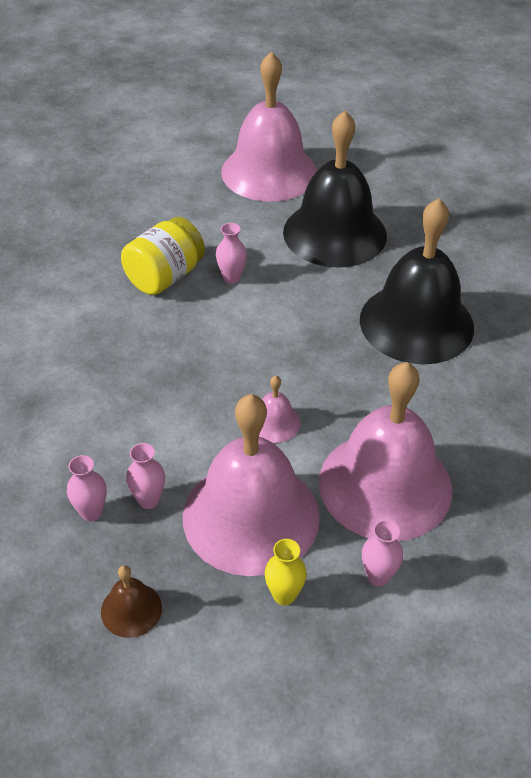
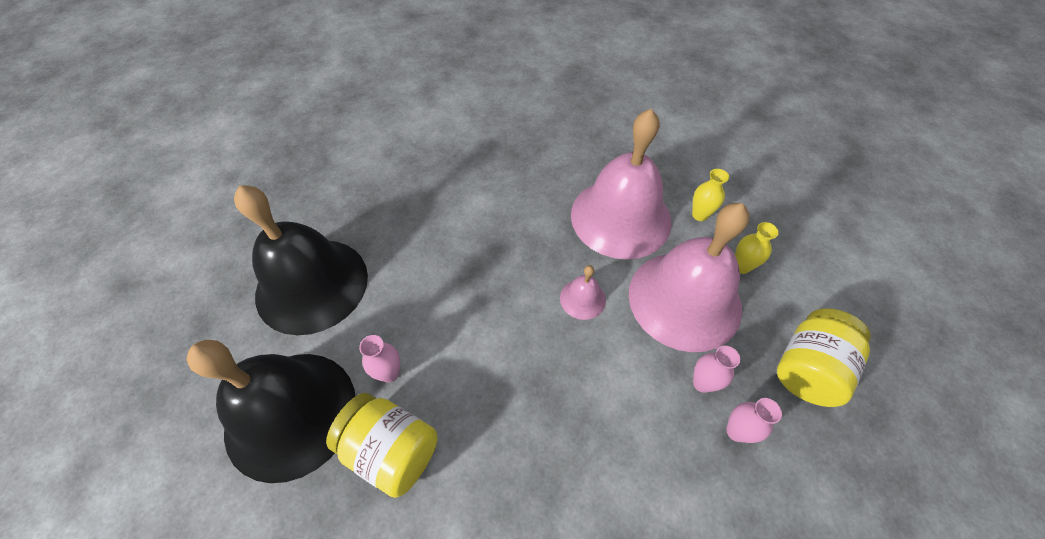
camera: 100 degrees left, 10 degrees up
(131, 609) = (807, 368): brown bell -> yellow jar
(269, 172) = (184, 369): pink bell -> none
(378, 576) = (699, 215): pink vase -> yellow vase
(416, 323) = (441, 210): black bell -> black bell (291, 414)

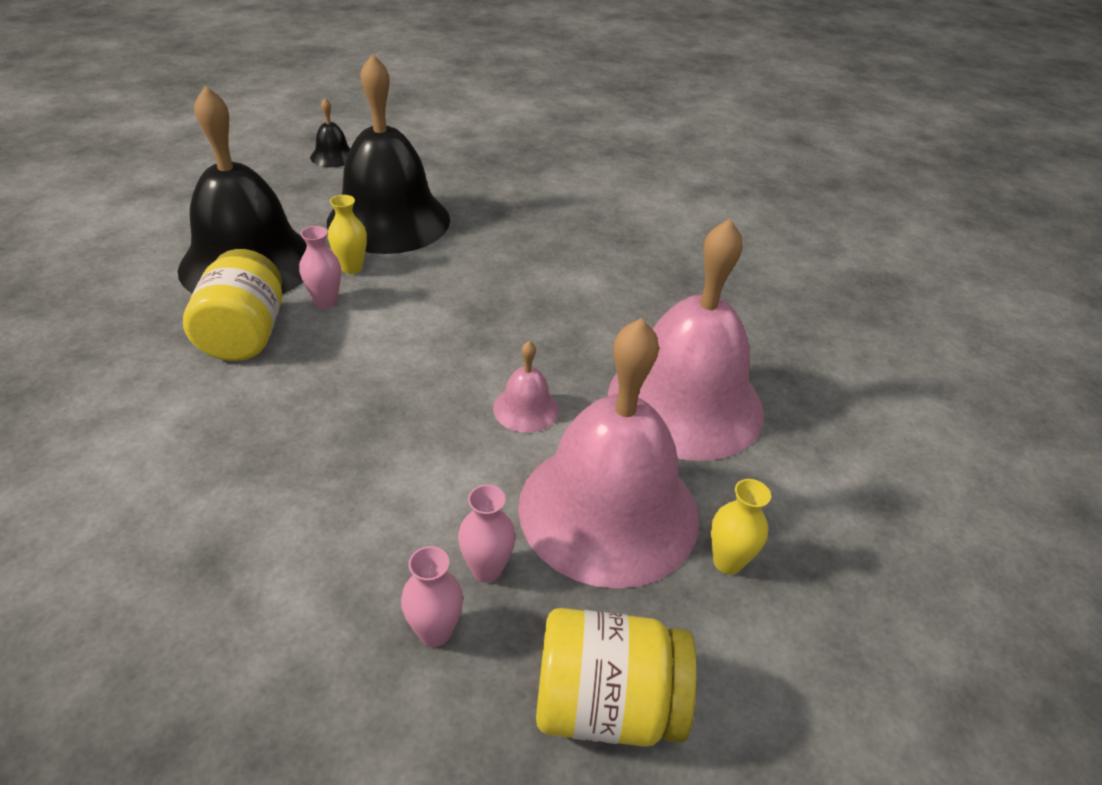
camera: 55 degrees right, 15 degrees down
(173, 285) = (333, 156): none -> black bell
(699, 215) = (776, 483): yellow vase -> yellow vase (352, 268)

